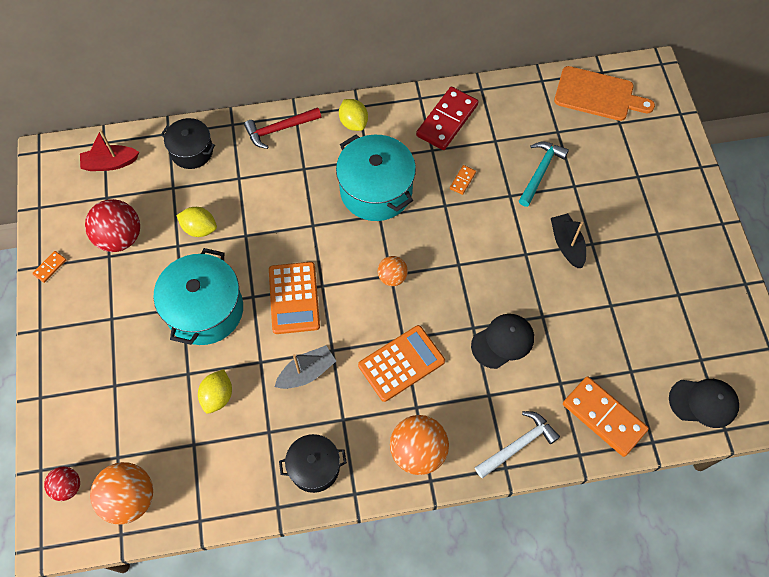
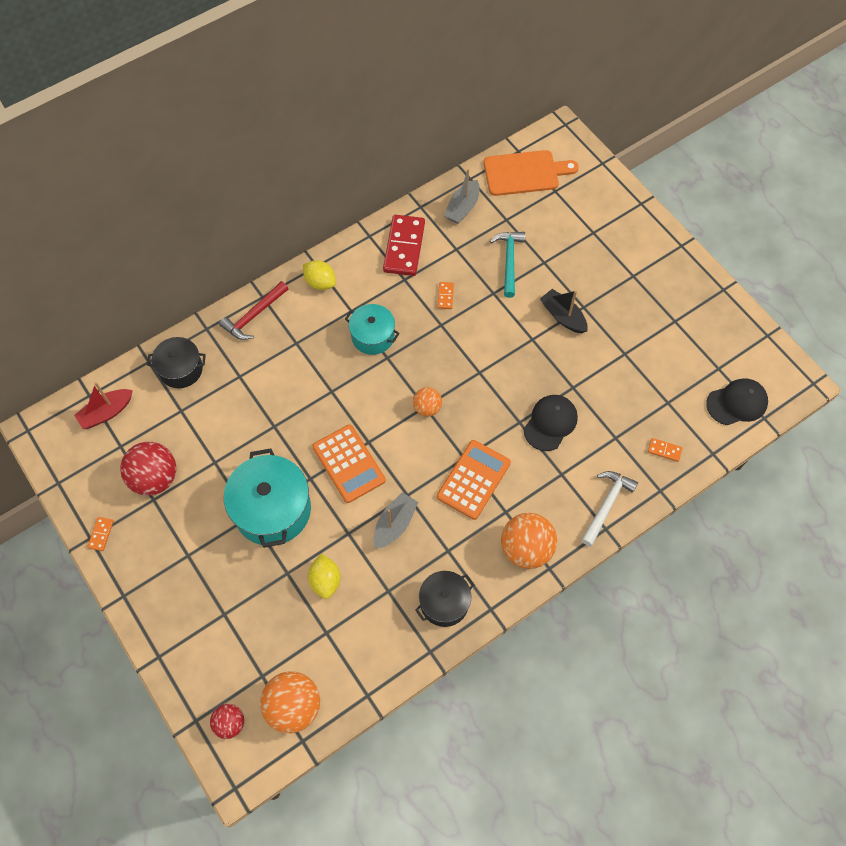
camera: 25 degrees left, 0 degrees up
(199, 228) = (227, 438): yellow lemon -> none
(376, 190) = (373, 336): turquoise pot -> turquoise pot, size x0.60
(521, 105) = (462, 208): none -> grey boat
(604, 417) = (664, 450): orange domino -> orange domino, size x0.44

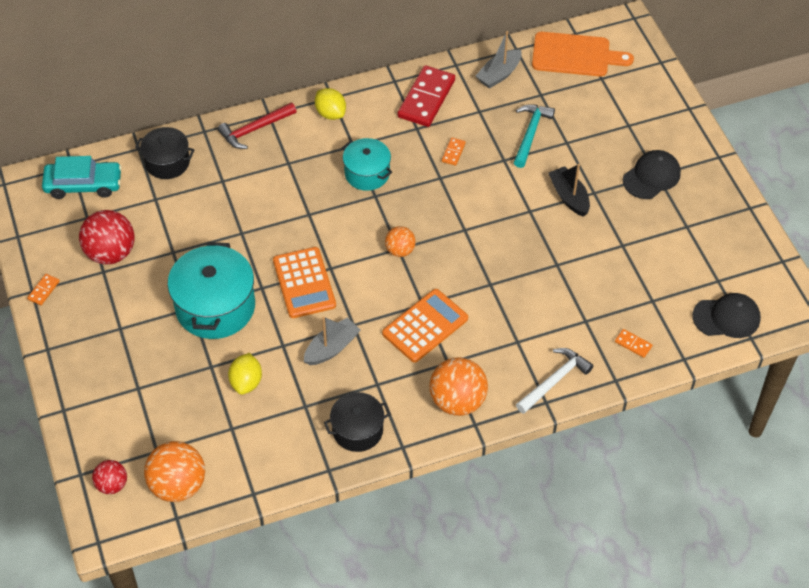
camera: 15 degrees right, 10 degrees down
(106, 412) = (83, 185): red boat -> turquoise car
(550, 423) = (522, 292): black cap -> black cap (651, 176)

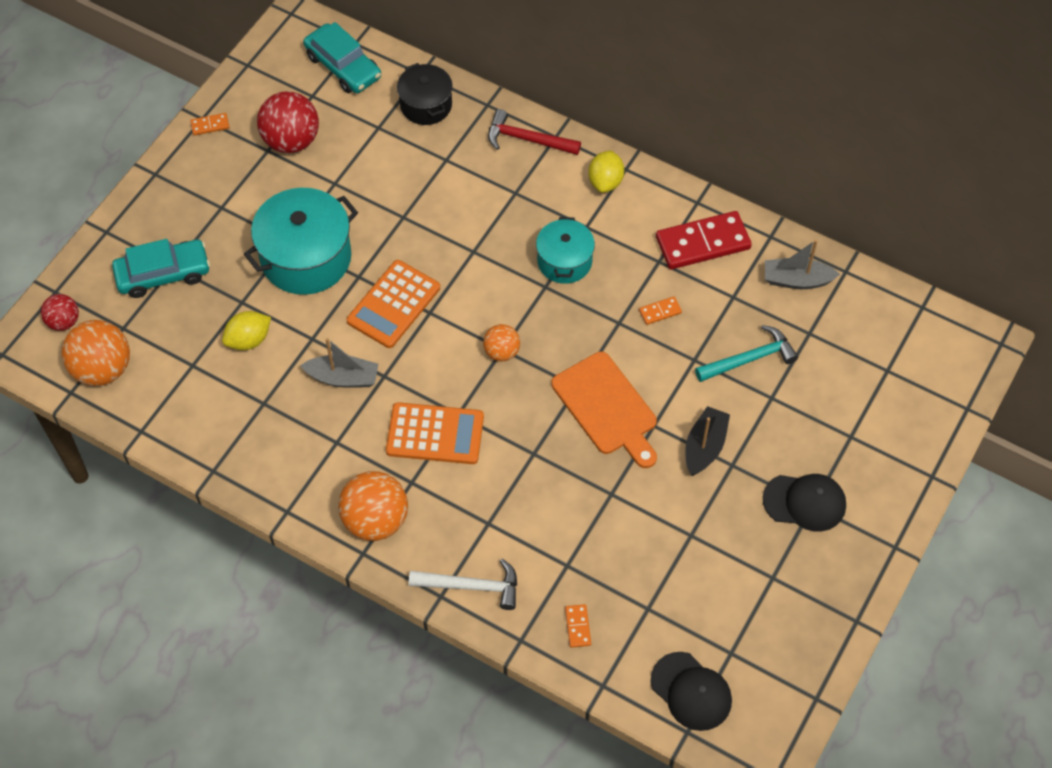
camera: 50 degrees right, 5 degrees up
(138, 398) = (163, 274): none -> turquoise car
(357, 430) = (273, 462): black pot -> none
(575, 55) = (892, 326): orange cutting board -> orange cutting board (607, 407)

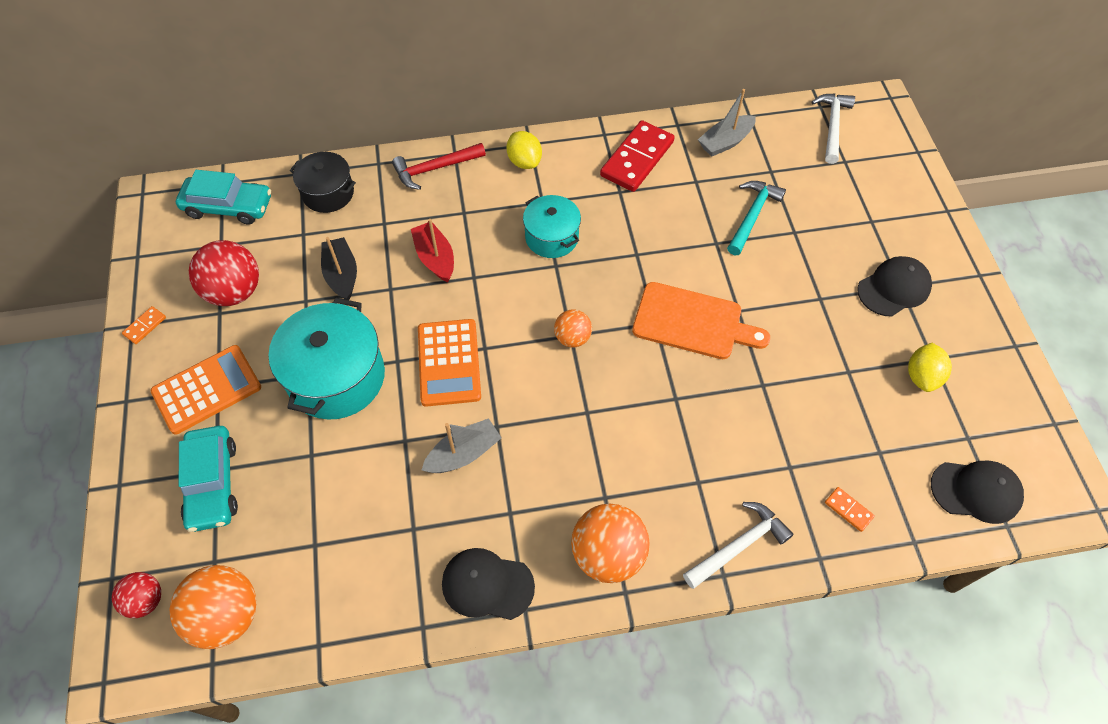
camera: 40 degrees left, 0 degrees up
(163, 274) = (212, 483): turquoise car -> turquoise car turned 135 degrees clockwise
(249, 340) = (348, 483): yellow lemon -> yellow lemon (922, 376)
(277, 477) = (487, 585): none -> black cap
(435, 434) = (585, 442): orange calculator -> orange calculator (207, 389)
(458, 215) = (435, 258): none -> red boat
(660, 311) = (657, 226): orange domino -> none
(704, 447) = (789, 299): black boat -> black boat (342, 275)
(912, 332) = (832, 126): none -> white hammer

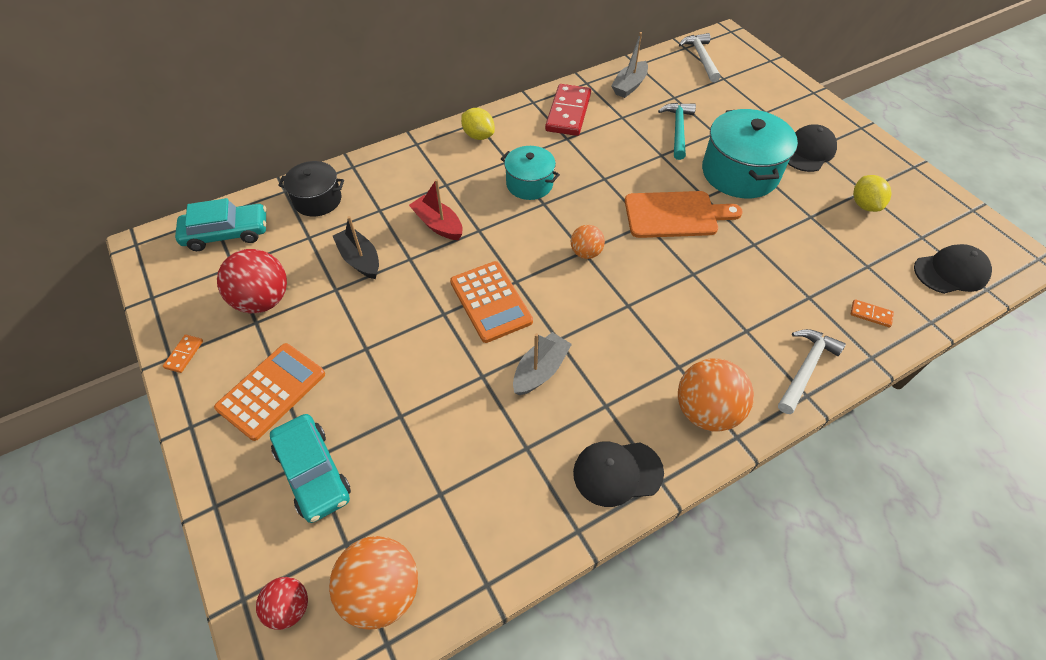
camera: 20 degrees left, 5 degrees down
(336, 377) = (394, 343): turquoise pot -> turquoise pot (740, 173)
(434, 168) = (404, 159): red hammer -> none

